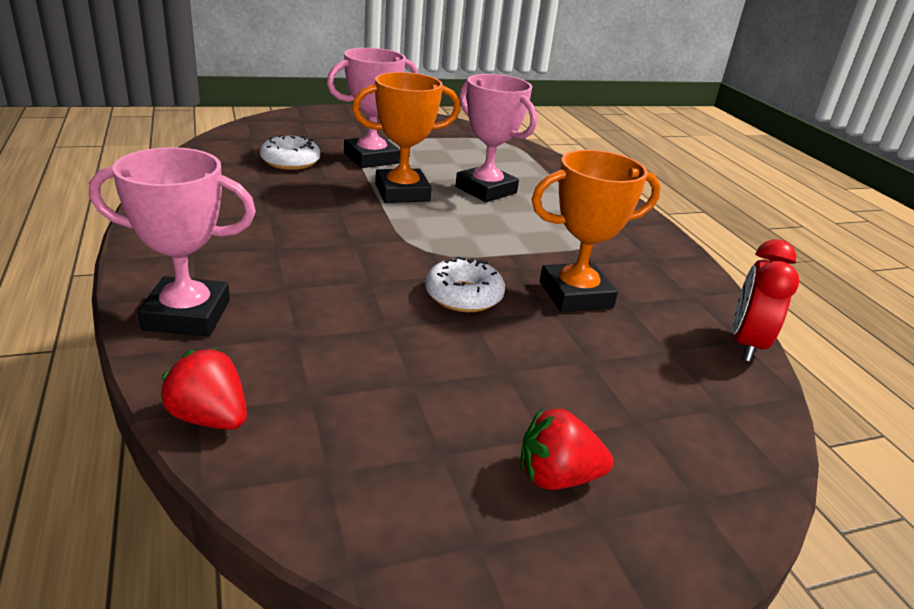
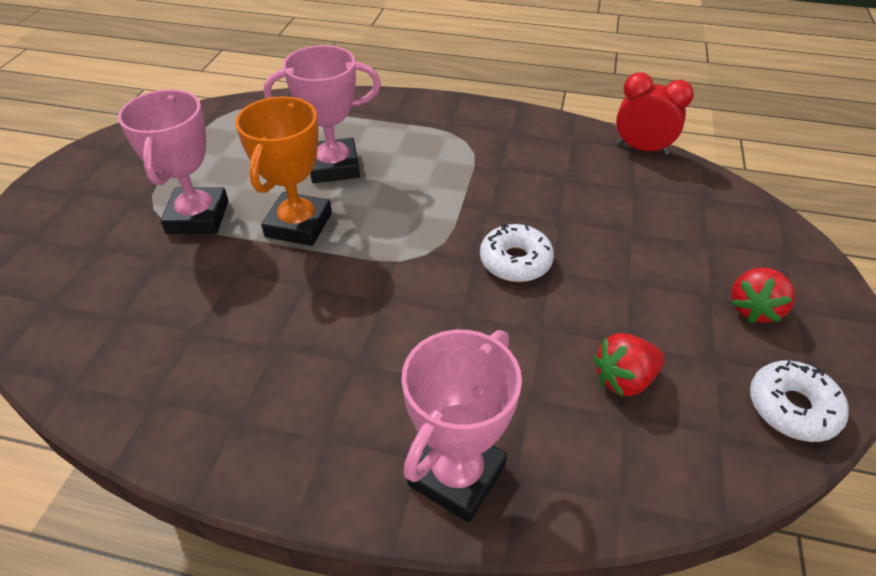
camera: 55 degrees left, 15 degrees up
(209, 418) = (633, 496): red strawberry -> red strawberry (624, 379)
(290, 161) = (151, 286): white donut -> white donut (792, 408)
(575, 295) = (544, 197): orange trophy -> none
(746, 345) = (641, 149): red clock -> red clock turned 150 degrees clockwise

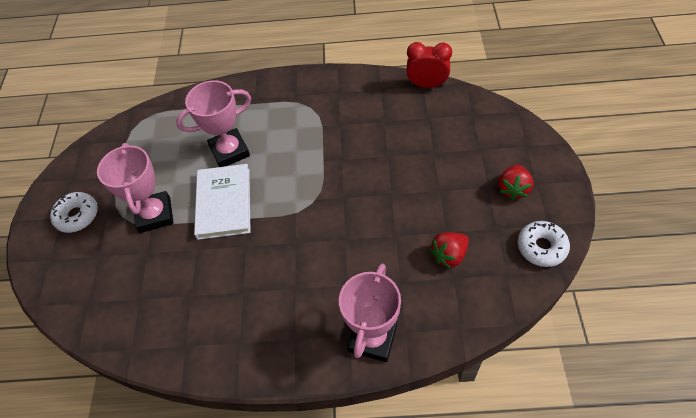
camera: 10 degrees left, 10 degrees up
(298, 225) = (224, 203): orange trophy -> white book
(515, 261) = (368, 193): white donut -> white donut (77, 216)

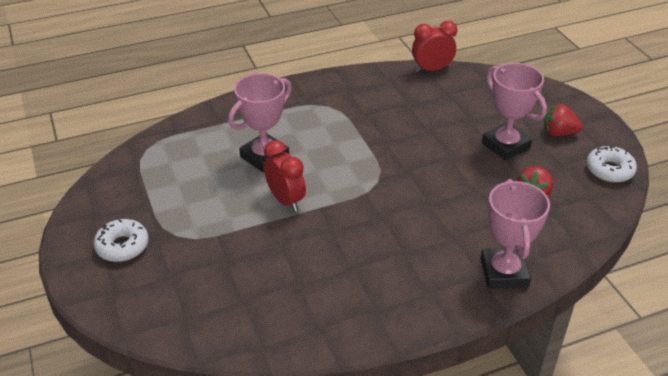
camera: 25 degrees left, 15 degrees down
(155, 215) = (215, 226): pink trophy -> pink trophy (505, 145)
(224, 203) = (285, 200): white book -> red clock
(513, 189) = (558, 133): red strawberry -> red strawberry turned 105 degrees clockwise

